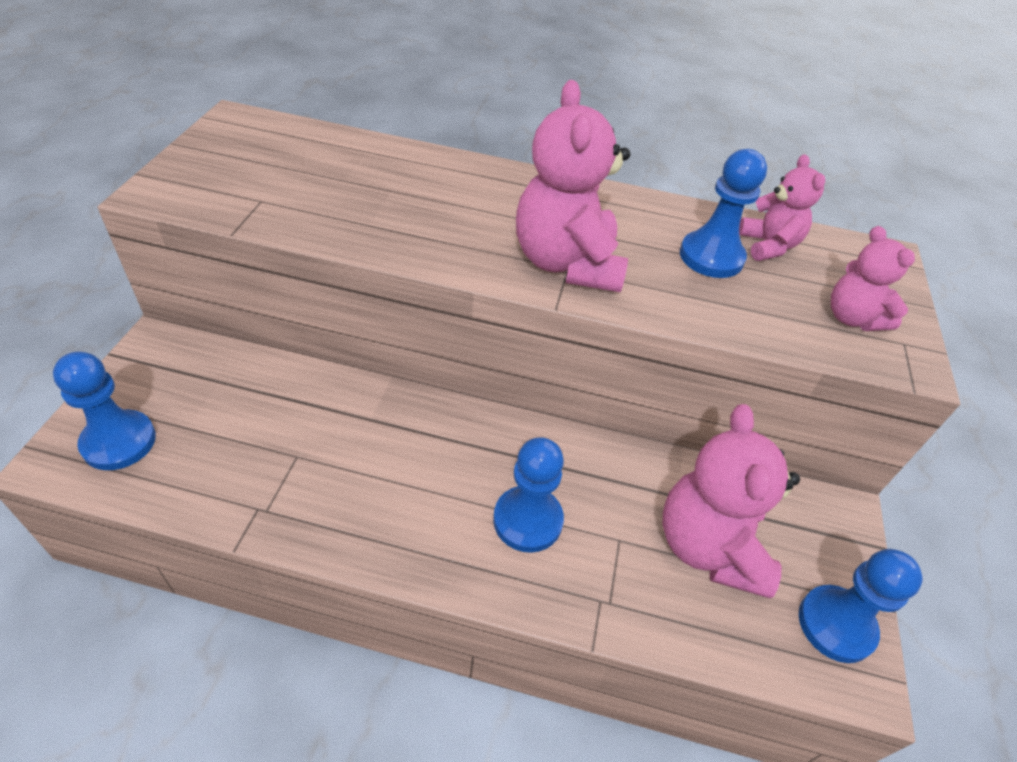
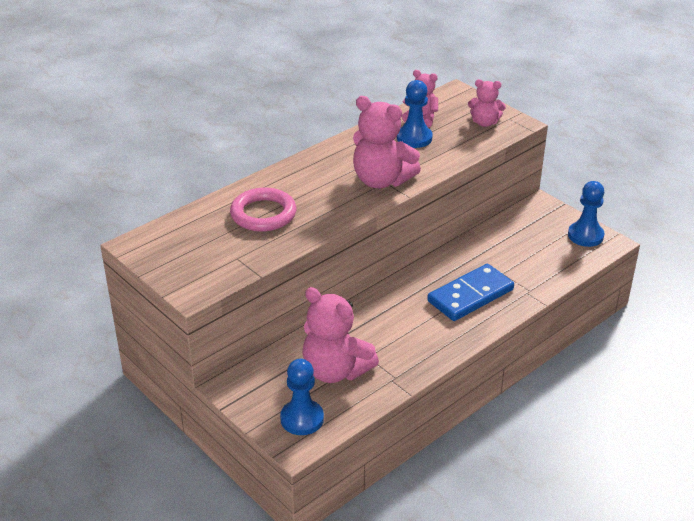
camera: 50 degrees left, 10 degrees down
(380, 187) = (263, 214): none -> pink ring
(527, 520) = (470, 295): blue pawn -> blue domino
(709, 547) = (526, 249): pink teddy bear -> pink teddy bear (335, 371)

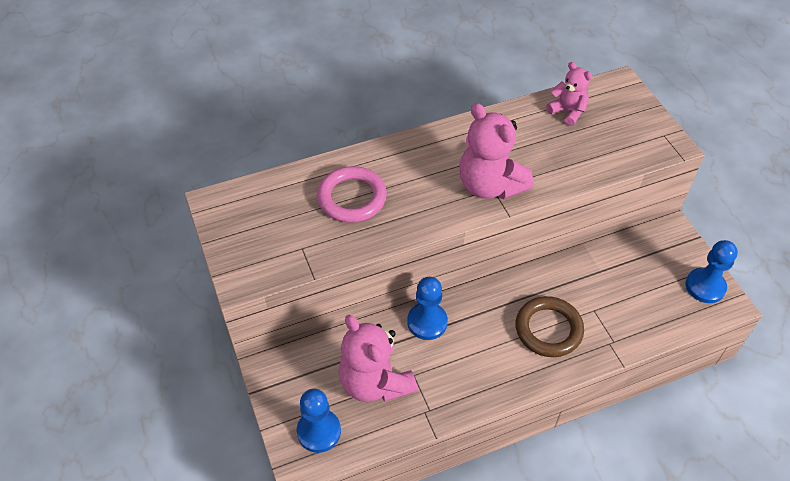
camera: 20 degrees right, 15 degrees up
(414, 138) = (549, 137): blue pawn -> blue pawn (427, 322)
(470, 295) = (548, 329): blue domino -> brown ring
(484, 122) = (634, 134): pink teddy bear -> none

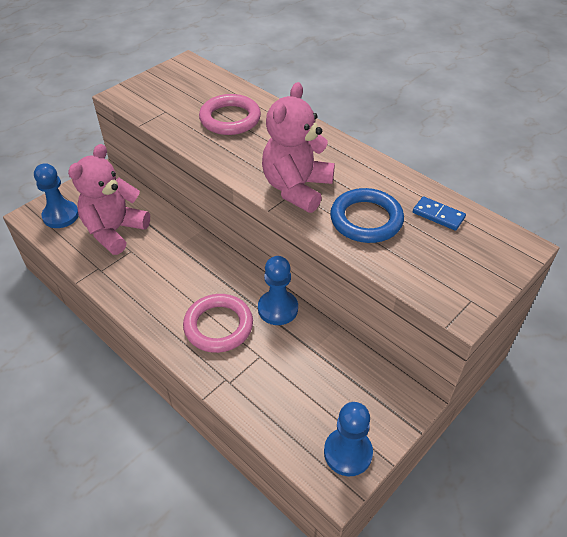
camera: 65 degrees right, 5 degrees down
(427, 322) = (186, 243): blue pawn -> blue pawn (278, 309)
(548, 329) = (218, 326): brown ring -> pink ring
(553, 156) = (366, 219): none -> blue ring
(567, 112) = (438, 215): pink teddy bear -> blue domino

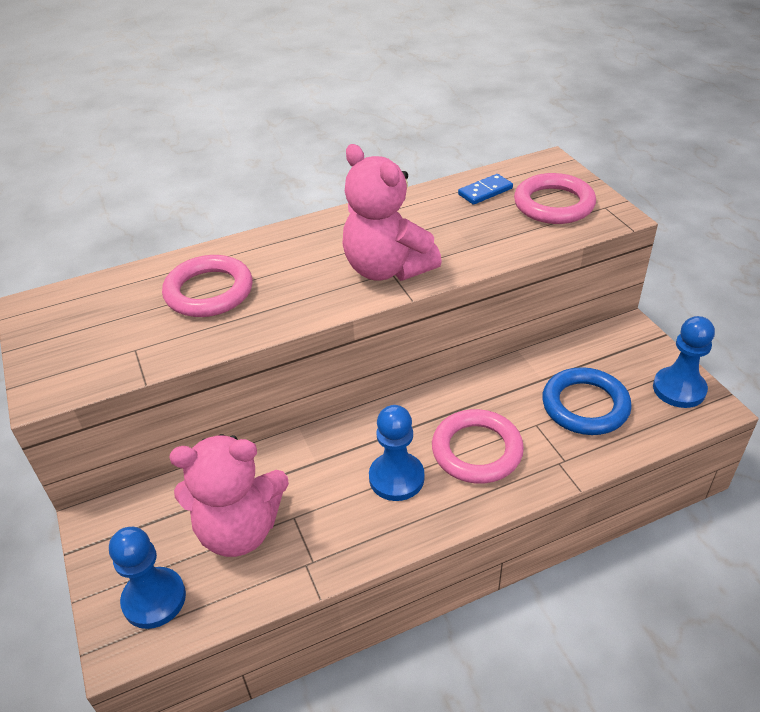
camera: 65 degrees left, 5 degrees down
(114, 231) = (239, 529): pink teddy bear -> pink teddy bear turned 60 degrees counterclockwise
(278, 309) = (473, 391): blue pawn -> blue pawn (396, 478)
(366, 219) = (467, 235): blue ring -> blue ring (585, 405)
(449, 263) = (553, 204): none -> pink ring

